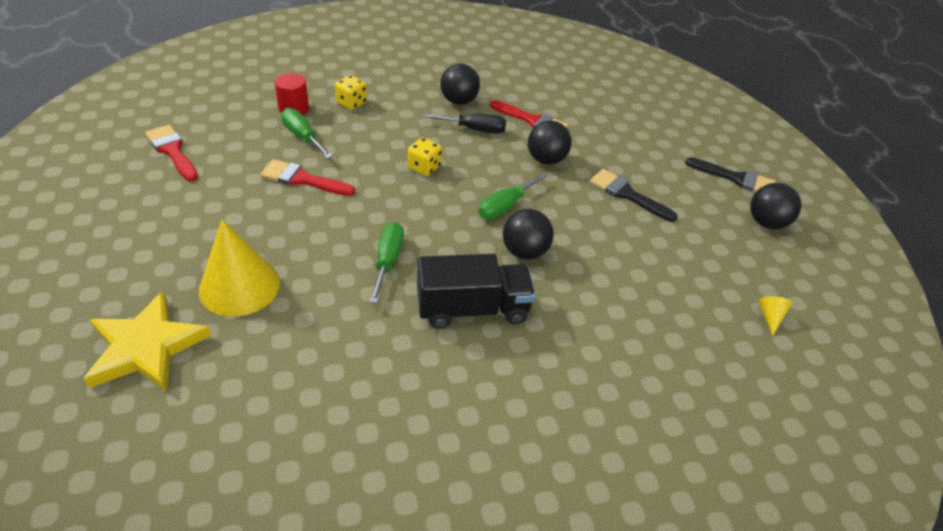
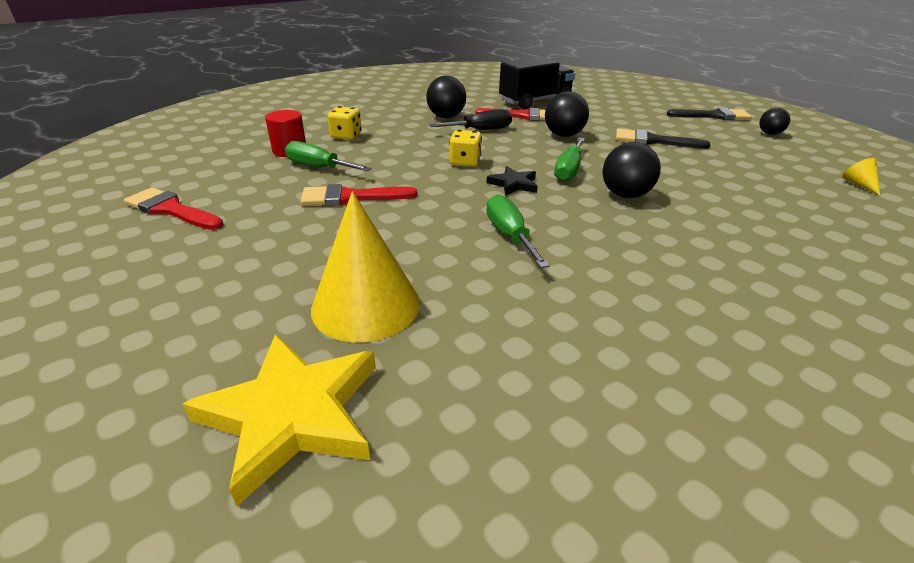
camera: 20 degrees left, 10 degrees down
(441, 207) = (513, 184): none -> black star
(472, 309) = (635, 248): black truck -> black truck (535, 101)
(766, 223) = (769, 134): black ball -> black ball, size x0.63

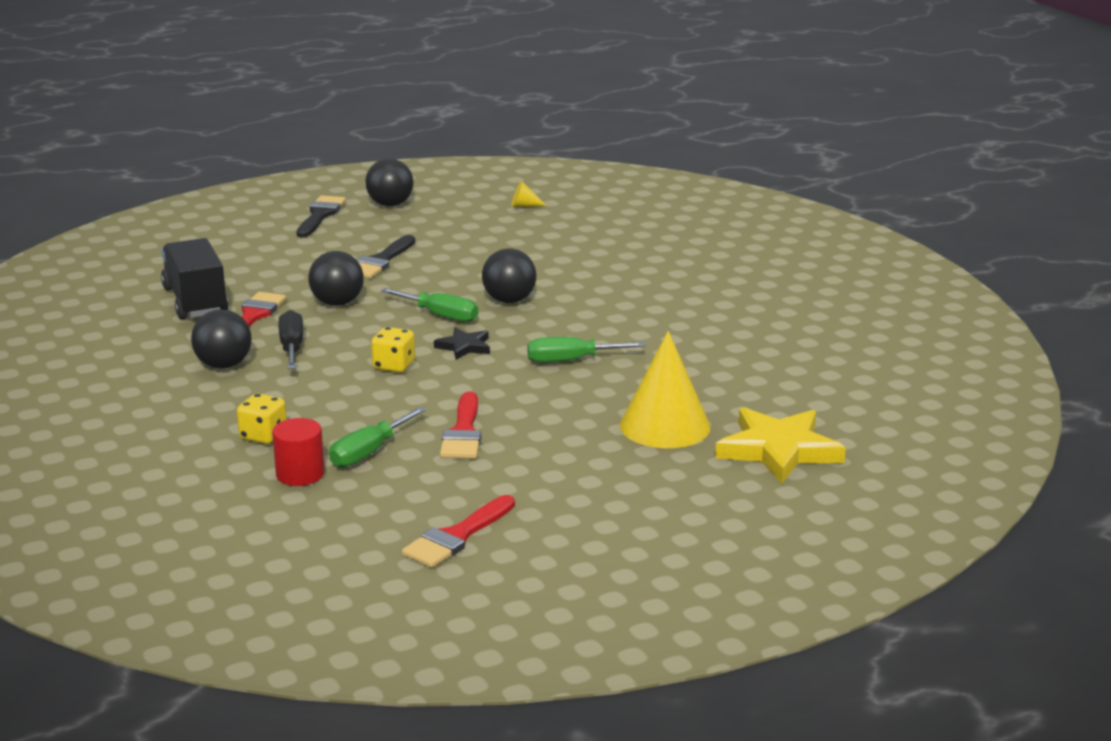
camera: 80 degrees left, 10 degrees down
(769, 134) = (390, 204): black ball -> black ball, size x1.60

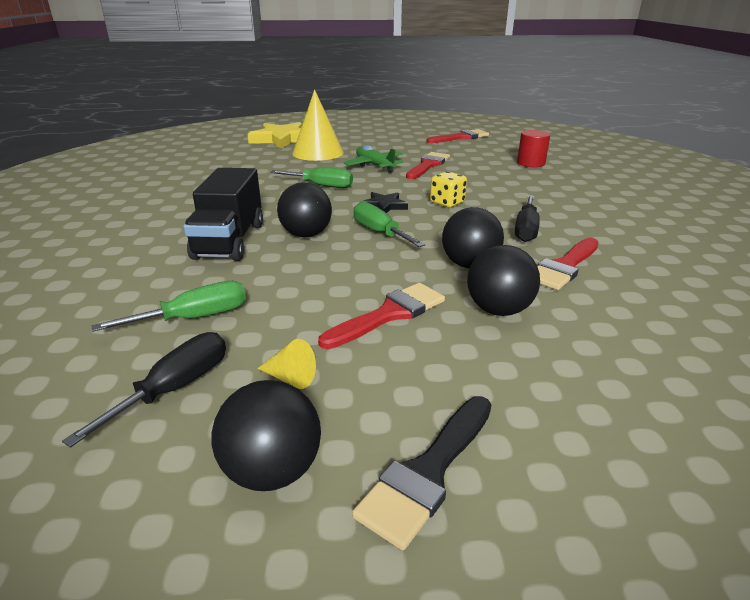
camera: 155 degrees left, 5 degrees up
(195, 301) = (637, 301): black truck -> black truck (230, 241)
(224, 365) = (587, 226): black ball -> black ball (498, 310)
(263, 436) = (552, 180): yellow dice -> none
(368, 452) = (488, 165): green screwdriver -> green screwdriver (194, 318)
(380, 261) = (389, 314): black brush -> red brush
(471, 213) = (175, 388): none -> black screwdriver
(523, 206) = (79, 386): yellow cone -> yellow cone (290, 378)
(543, 414) = (374, 165): none -> green plane

